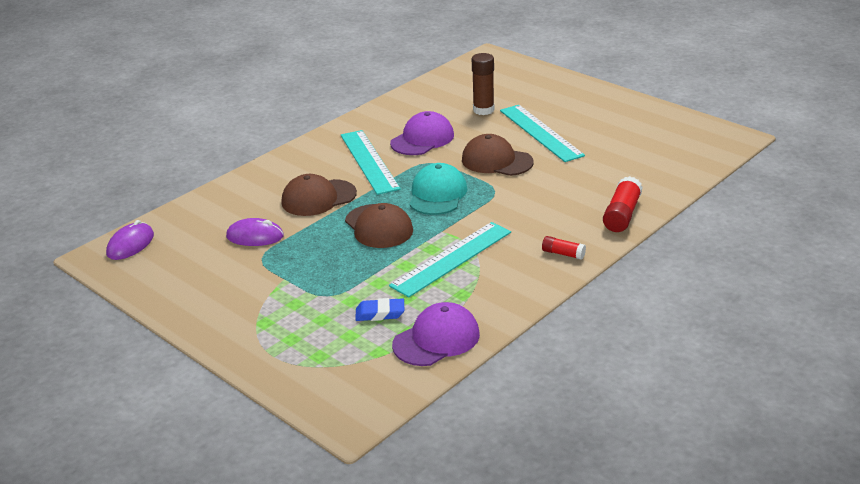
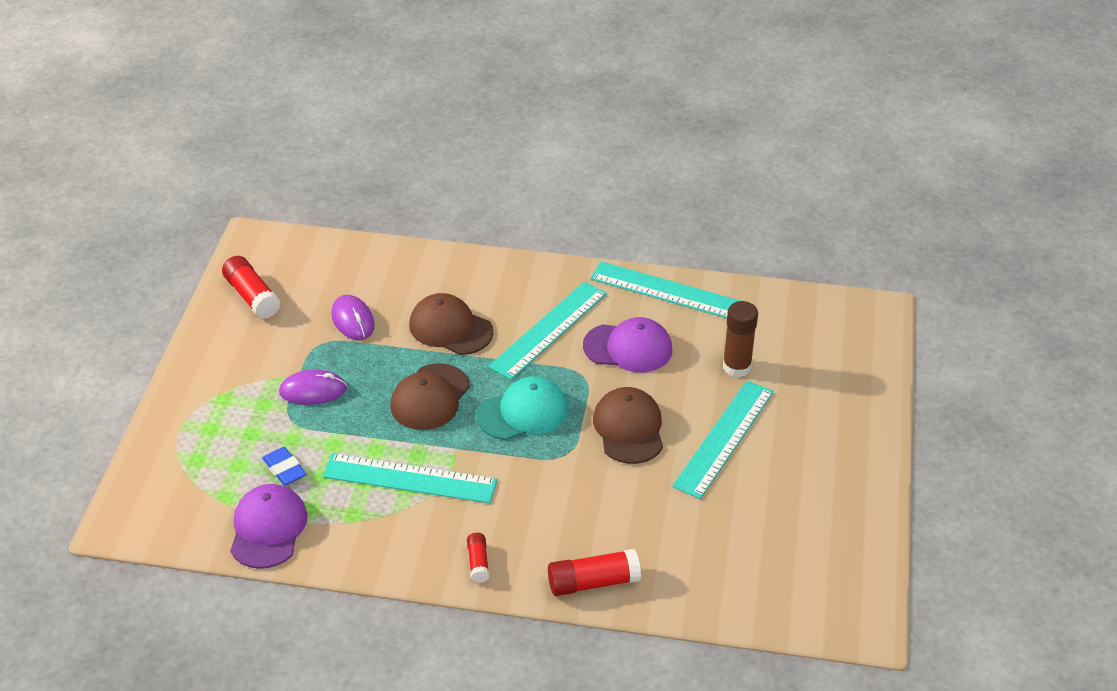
camera: 55 degrees right, 10 degrees up
(130, 244) = (285, 249): purple mouse -> purple mouse (313, 390)
(163, 276) = (252, 296): none -> red glue stick
(386, 111) = (666, 291): none -> turquoise ruler
(436, 339) = (268, 529): purple cap -> purple cap turned 105 degrees counterclockwise

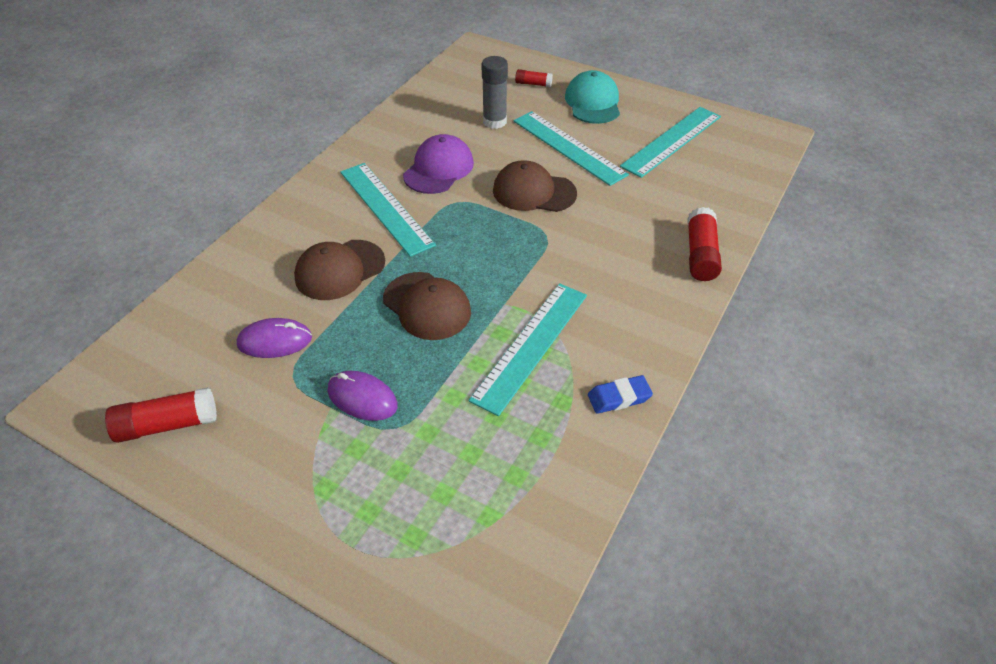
camera: 70 degrees left, 5 degrees up
(268, 529) = (555, 482): purple cap -> none
(284, 469) = (471, 448): blue eraser -> blue eraser (619, 397)
(313, 390) = (362, 398): purple mouse -> purple mouse turned 75 degrees counterclockwise
(478, 563) = (657, 321): red glue stick -> red glue stick (533, 84)
(523, 412) = (482, 248): turquoise cap -> turquoise cap (593, 102)
(666, 291) = (384, 133): turquoise ruler -> turquoise ruler (672, 141)
(736, 367) = (494, 121): brown glue stick -> grey glue stick

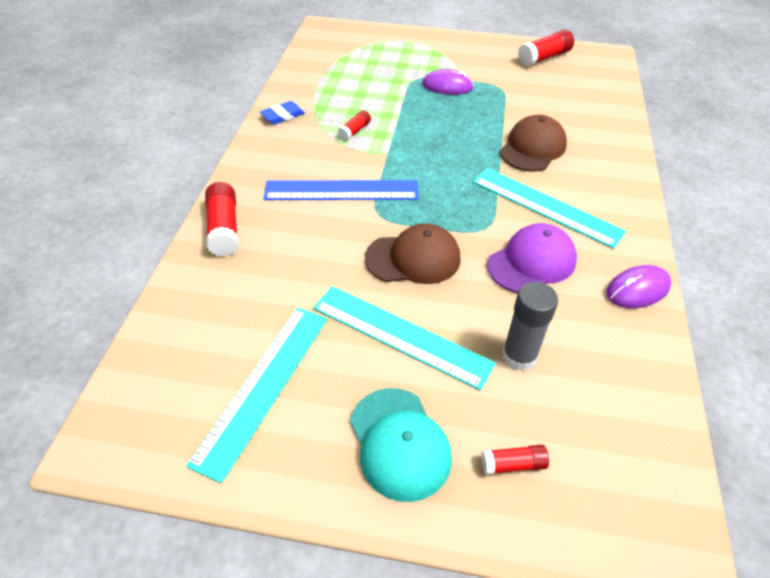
camera: 160 degrees right, 0 degrees up
(275, 341) = (530, 100): purple mouse -> purple mouse (637, 289)
(427, 306) = (445, 139): brown cap -> none
(439, 169) = (532, 262): purple cap -> purple cap turned 135 degrees counterclockwise
(530, 345) = (354, 131): turquoise ruler -> red glue stick
(574, 267) = (341, 191): none -> blue ruler

